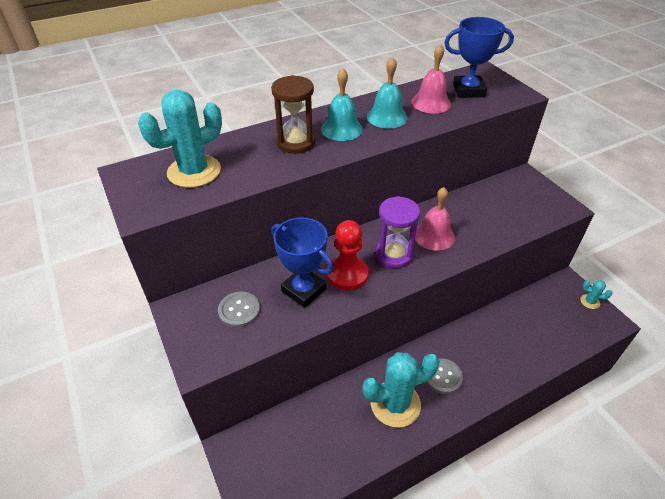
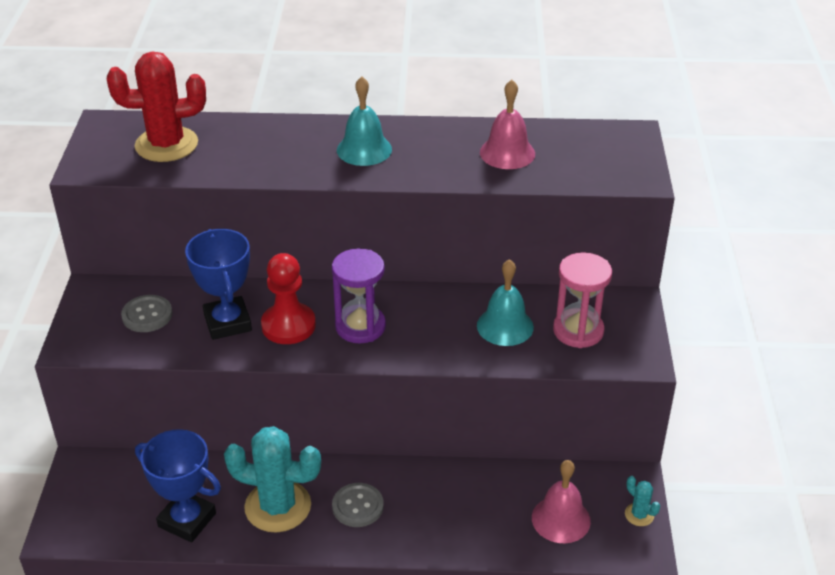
camera: 30 degrees right, 5 degrees down
(194, 171) = (166, 145): turquoise cactus -> red cactus
(295, 143) = (297, 148): brown hourglass -> none
(387, 117) = (432, 153): turquoise bell -> turquoise bell (505, 326)
(434, 235) = (429, 325): pink bell -> pink bell (561, 519)
(468, 90) = (576, 153): blue trophy -> blue trophy (187, 520)
(516, 204) = (578, 331): none -> pink hourglass

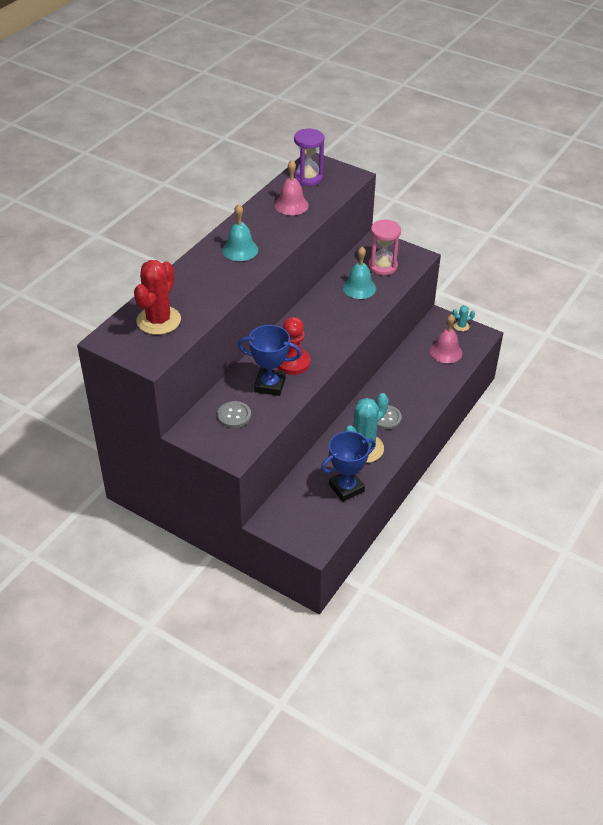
camera: 60 degrees left, 5 degrees up
(360, 326) = (317, 337): purple hourglass -> purple hourglass (308, 178)

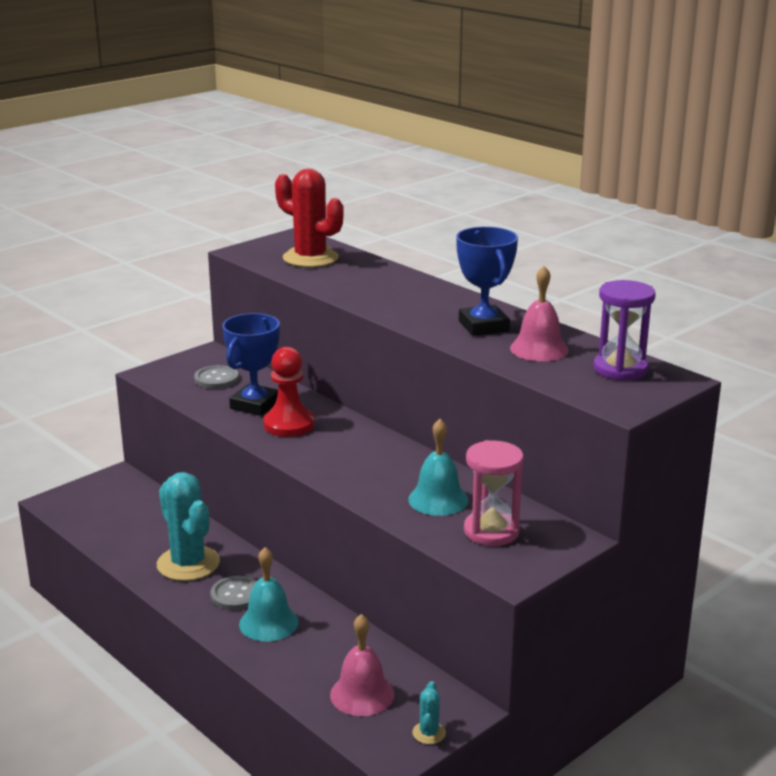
camera: 105 degrees right, 20 degrees down
(240, 250) = (433, 307): turquoise bell -> turquoise bell (268, 623)
(346, 488) = (127, 538): blue trophy -> blue trophy (483, 326)

